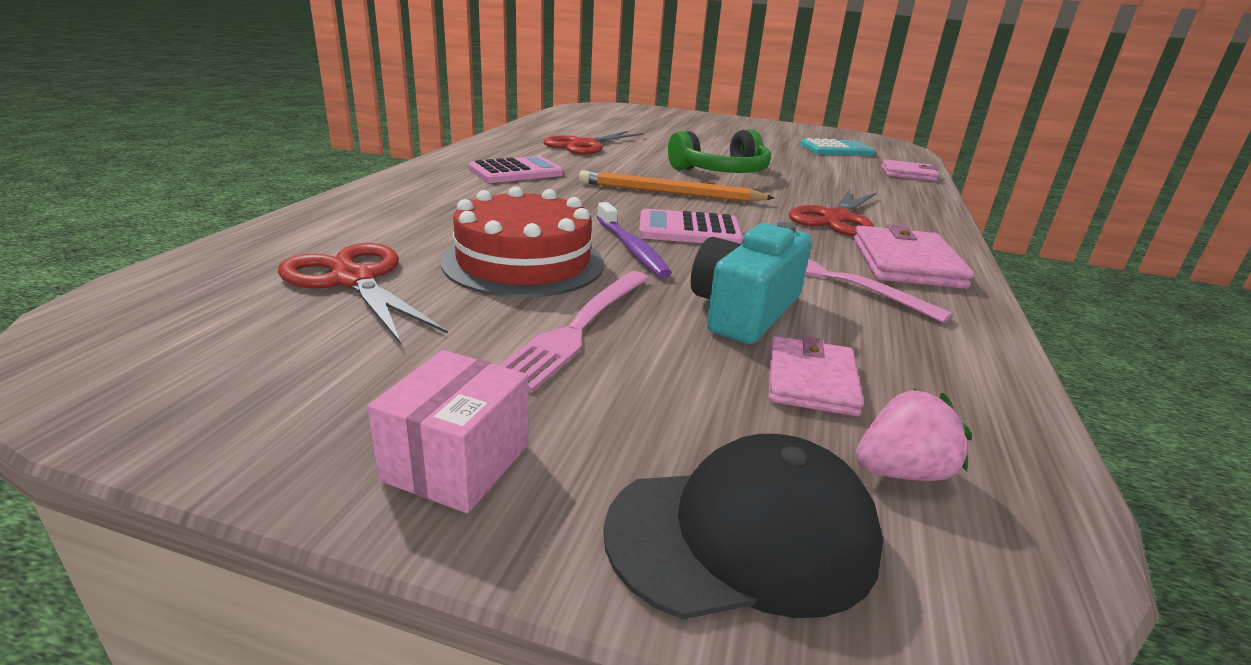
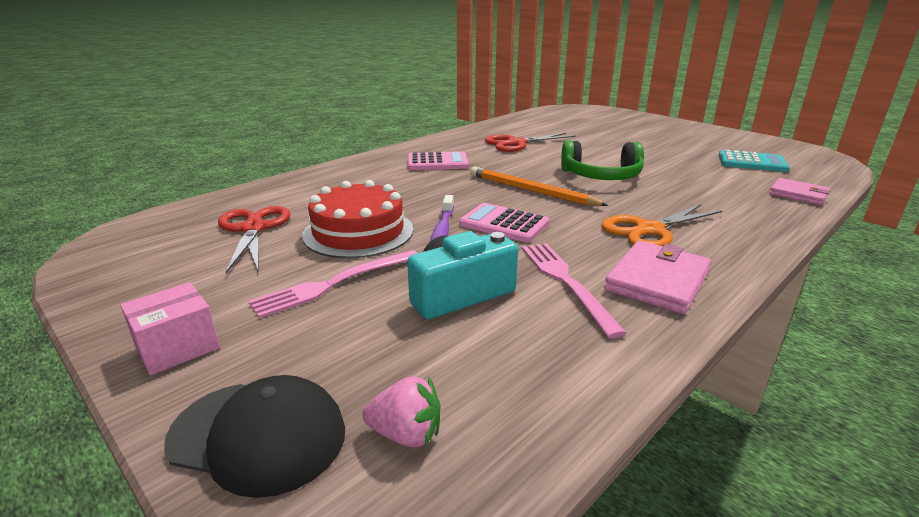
camera: 30 degrees right, 0 degrees up
(811, 380) = (435, 355): pink wallet -> none
(836, 218) = (649, 230): red scissors -> orange scissors

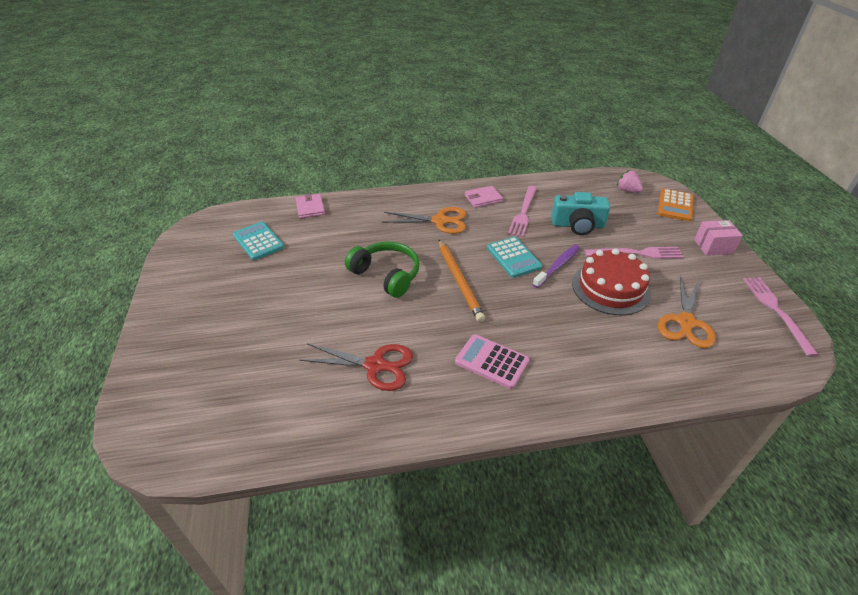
camera: 145 degrees left, 15 degrees up
(105, 275) = (776, 311): none -> pink fork
(253, 229) = (686, 322): red scissors -> orange scissors
(258, 435) = (675, 205): black cap -> orange calculator
(504, 224) = (513, 257): pink calculator -> turquoise calculator
(657, 280) = (483, 198): pink wallet -> pink wallet, size x0.67

